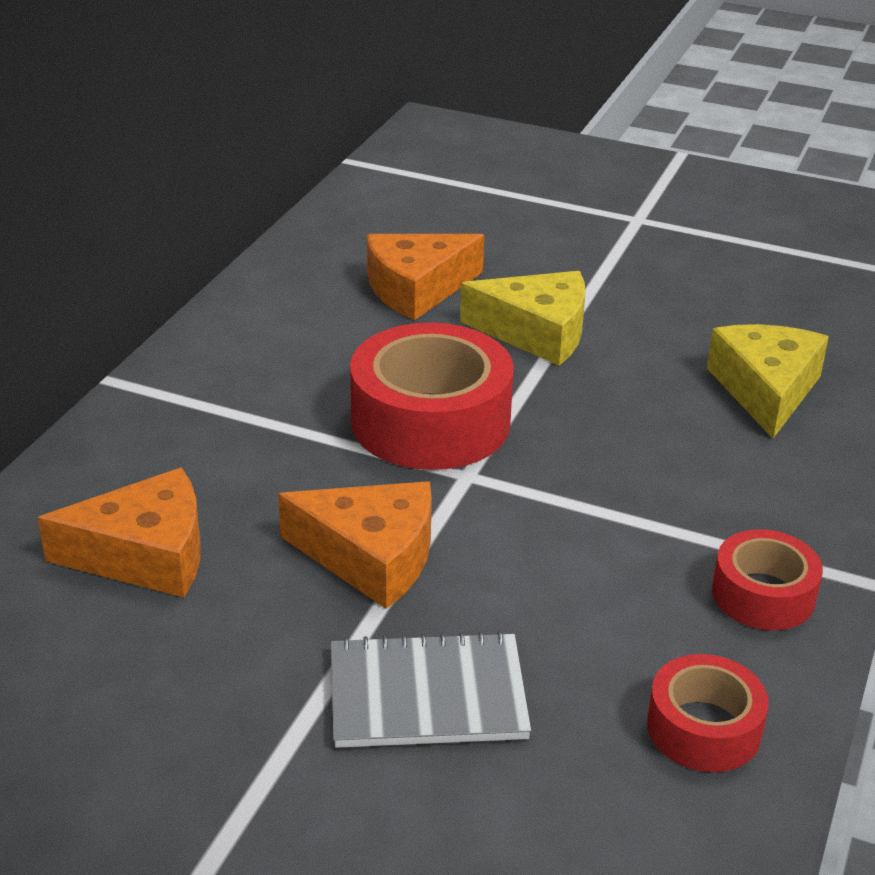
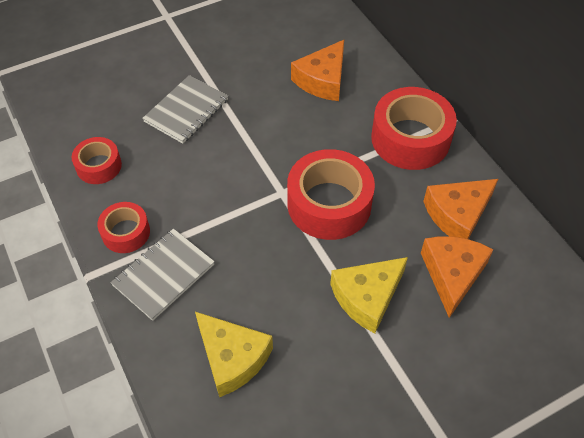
camera: 130 degrees right, 20 degrees up
(201, 401) = (410, 138): none -> red tape
(371, 557) = (263, 135): orange cheese -> orange cheese (457, 214)
(761, 510) = (163, 275): none -> grey notebook

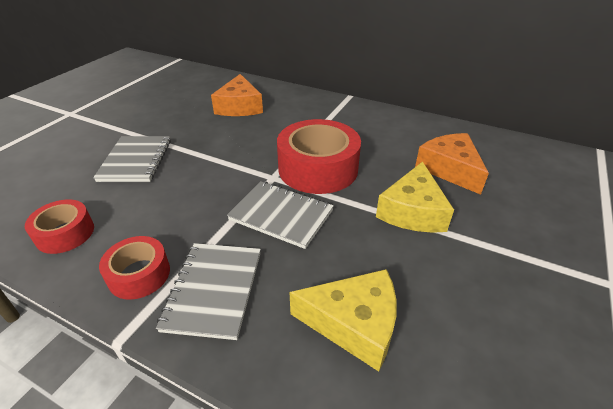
camera: 35 degrees left, 15 degrees down
(257, 237) = (281, 215): none -> grey notebook
(410, 138) = (334, 113): red tape -> none
(457, 214) = (411, 137): orange cheese -> none

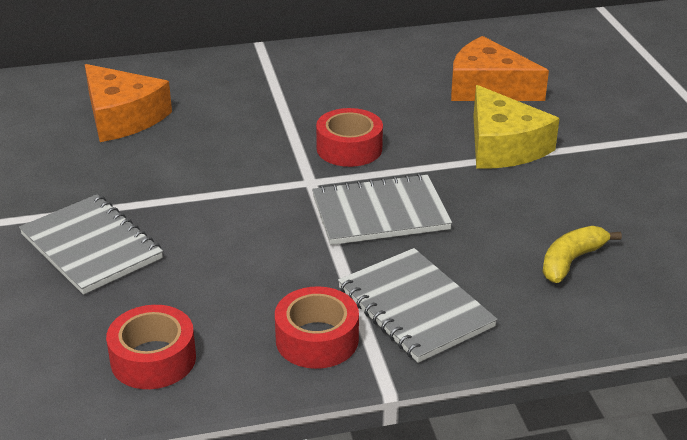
camera: 40 degrees left, 5 degrees down
(318, 168) = (349, 148): red tape -> red tape, size x0.55
(354, 324) = (571, 261): yellow cheese -> yellow banana

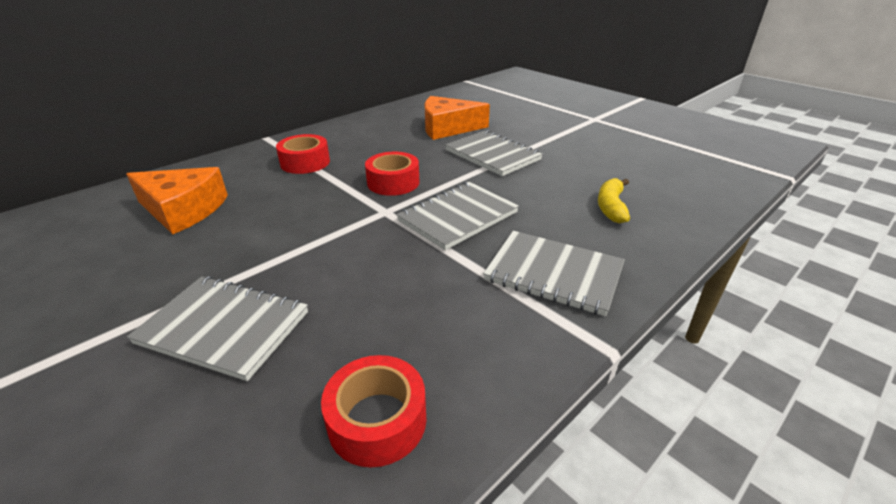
camera: 30 degrees left, 0 degrees up
(317, 339) = (510, 331): red tape -> red tape (305, 162)
(503, 146) = (492, 155): yellow cheese -> grey notebook

